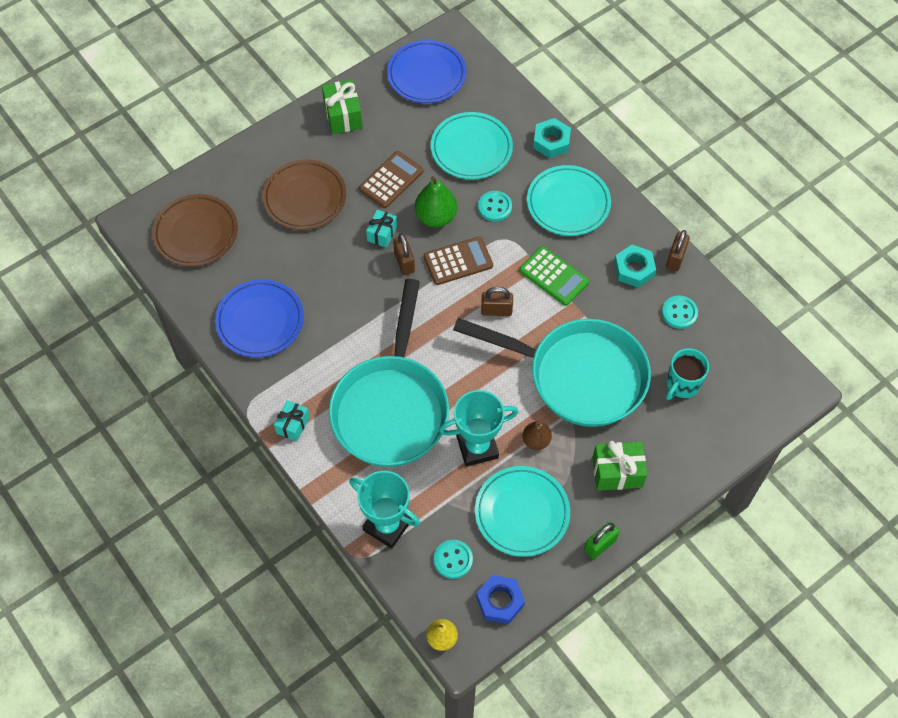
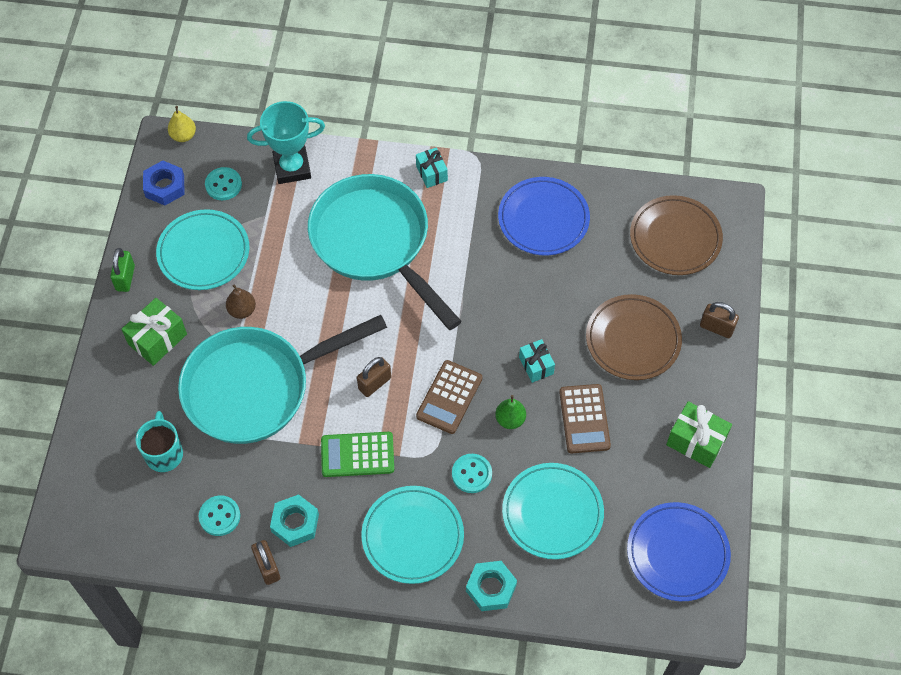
camera: 135 degrees right, 0 degrees up
(404, 262) = (491, 358): brown padlock -> brown padlock (716, 327)
(436, 217) = (510, 419): green pear -> green pear, size x0.62
(477, 447) = (282, 269): turquoise trophy -> none

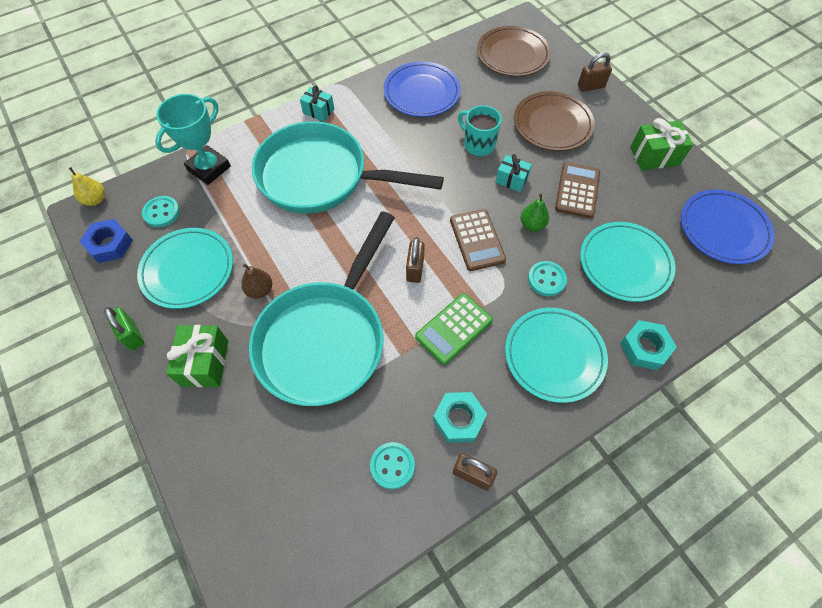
camera: 40 degrees left, 0 degrees up
(164, 453) = (294, 452): turquoise mug -> turquoise mug (478, 144)
(584, 419) = (577, 190): brown calculator -> brown calculator turned 120 degrees counterclockwise

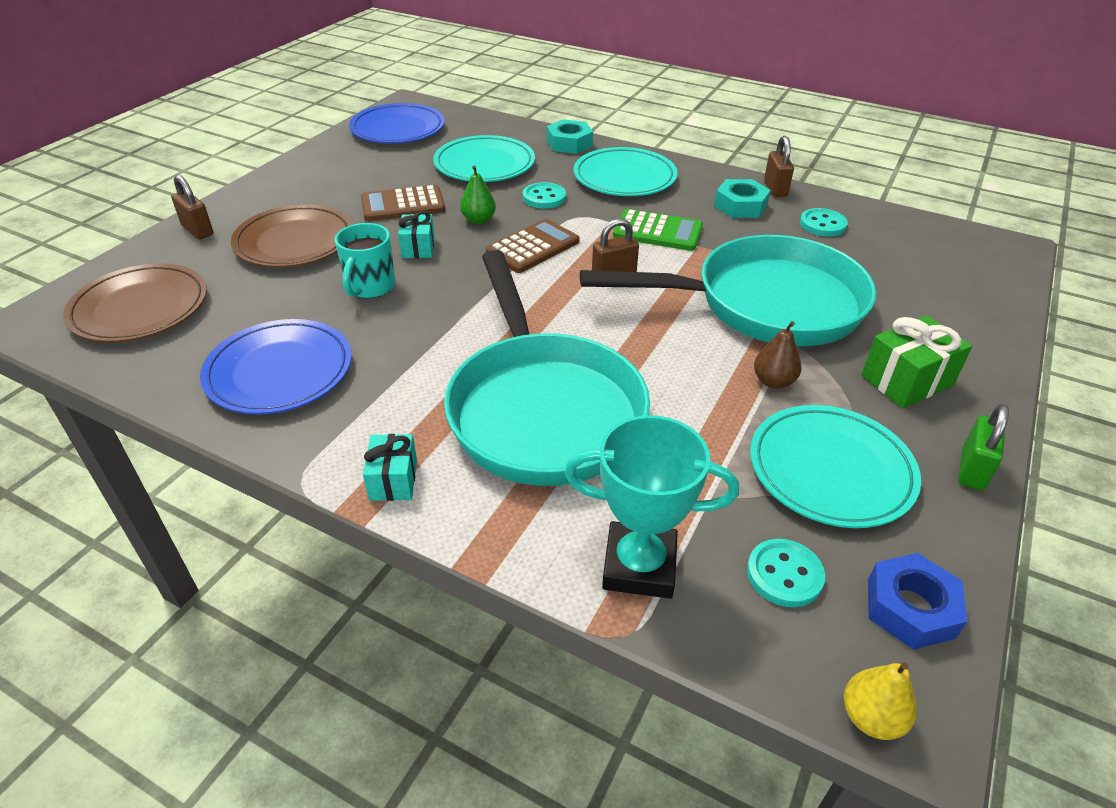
camera: 120 degrees left, 20 degrees down
(654, 156) = (313, 172): green gift -> none

